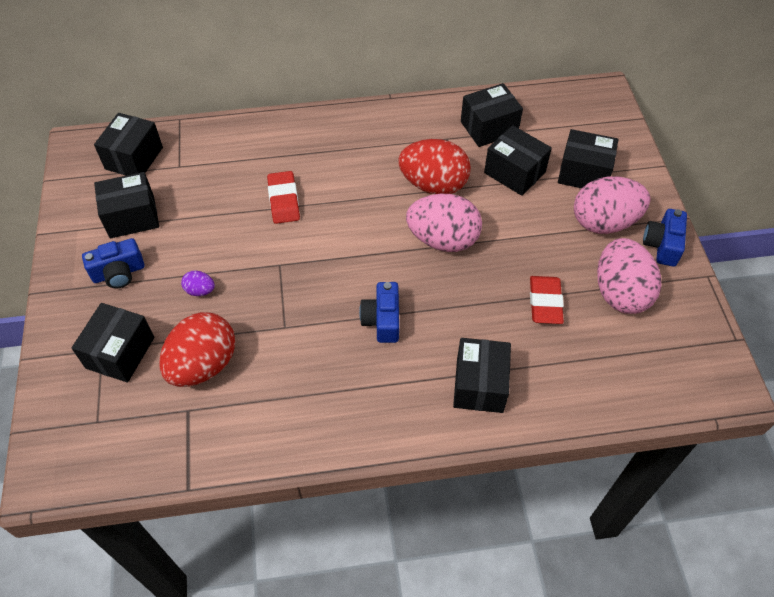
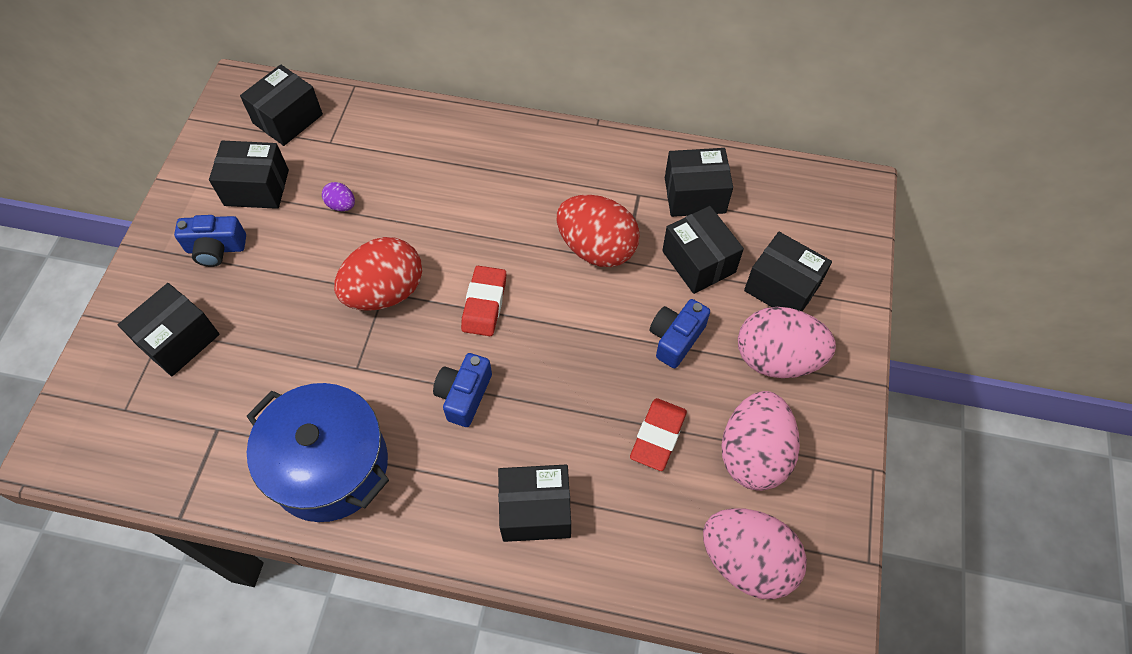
camera: 20 degrees right, 5 degrees up
(200, 290) = (288, 296): purple egg -> purple egg (341, 205)
(203, 365) = (255, 383): red egg -> red egg (385, 292)
(283, 200) = (422, 217): red eraser -> red eraser (484, 304)
(298, 406) = (329, 465): none -> blue pot
(443, 240) = (576, 320): pink egg -> pink egg (747, 561)
(479, 385) = (535, 510): black box -> black box turned 60 degrees clockwise
(662, 245) = (835, 410): blue camera -> blue camera (675, 338)

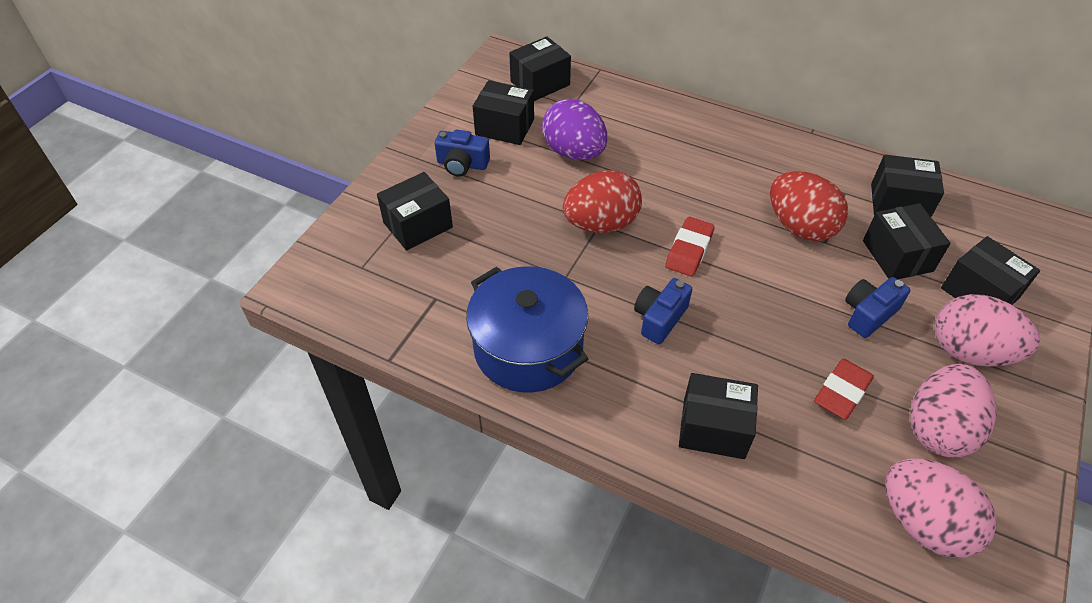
camera: 15 degrees right, 10 degrees down
(341, 205) = (574, 152): purple egg -> purple egg, size x2.30

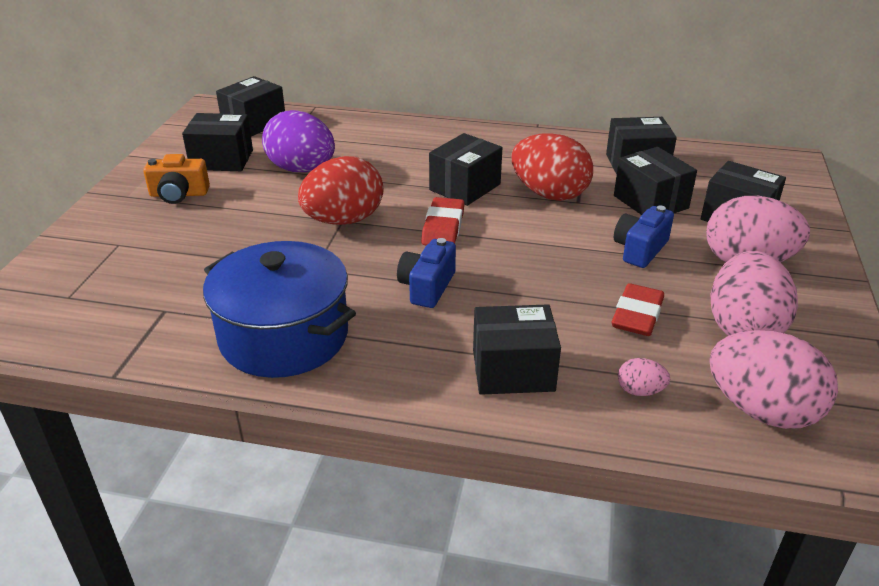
camera: 15 degrees left, 15 degrees down
(418, 225) = (134, 250): black box -> black box (465, 187)
(462, 164) = (179, 194): blue camera -> orange camera
(819, 476) = (640, 391): none -> pink egg

